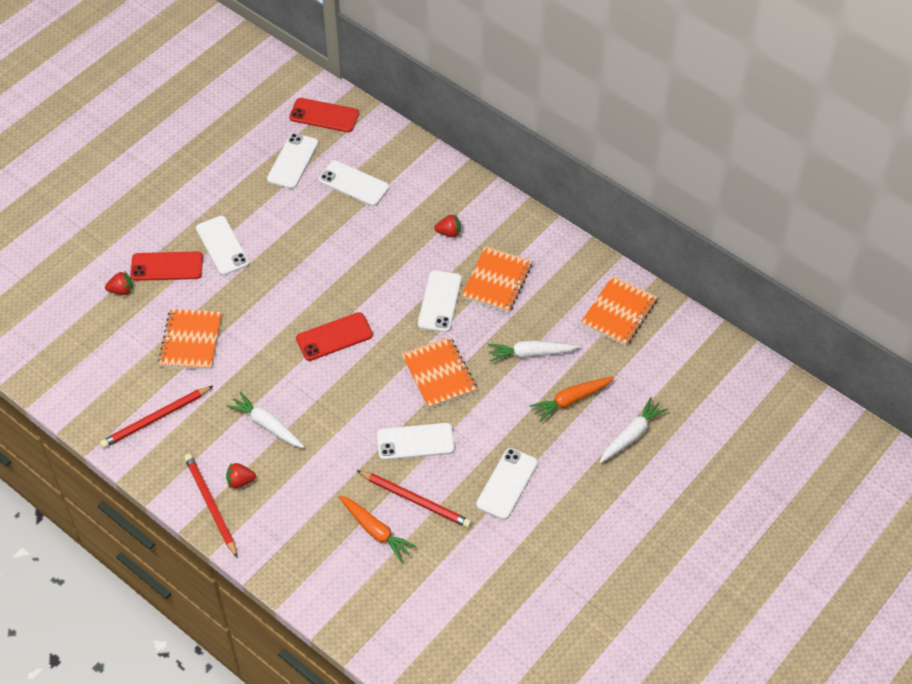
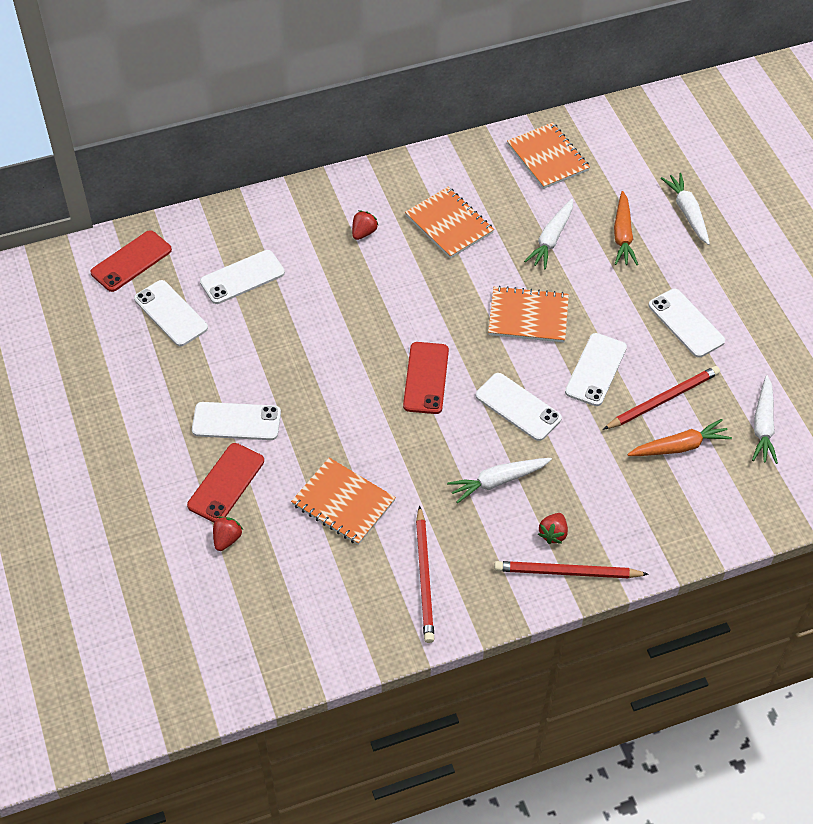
camera: 60 degrees left, 0 degrees up
(435, 582) = (763, 425): none -> white carrot
(439, 301) = (442, 277): white phone -> white phone (518, 407)

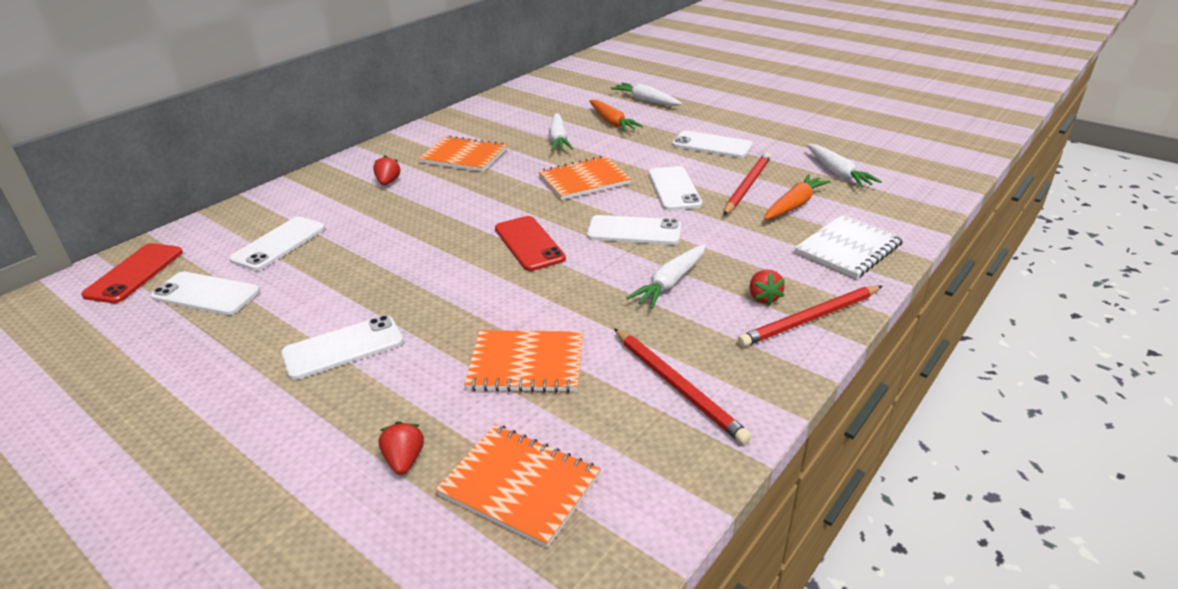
camera: 30 degrees left, 20 degrees down
(226, 483) = (366, 406): red phone -> none
(547, 157) = (513, 106): orange notebook -> orange notebook (519, 485)
(670, 521) = (848, 248): none -> white notebook

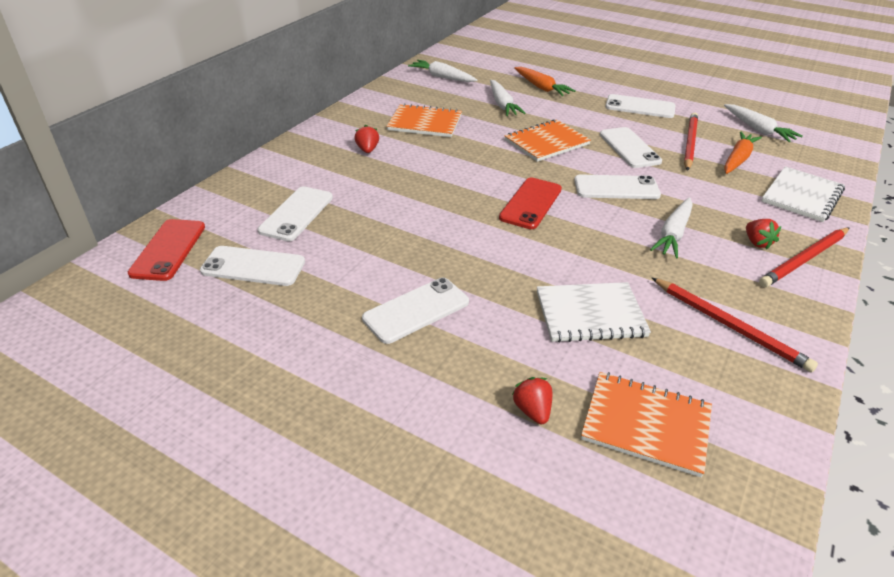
camera: 10 degrees left, 5 degrees up
(526, 363) = (590, 314): orange notebook -> white notebook
(529, 243) = (530, 203): red phone -> red phone turned 60 degrees clockwise
(646, 101) = (560, 67): white carrot -> white carrot (442, 77)

